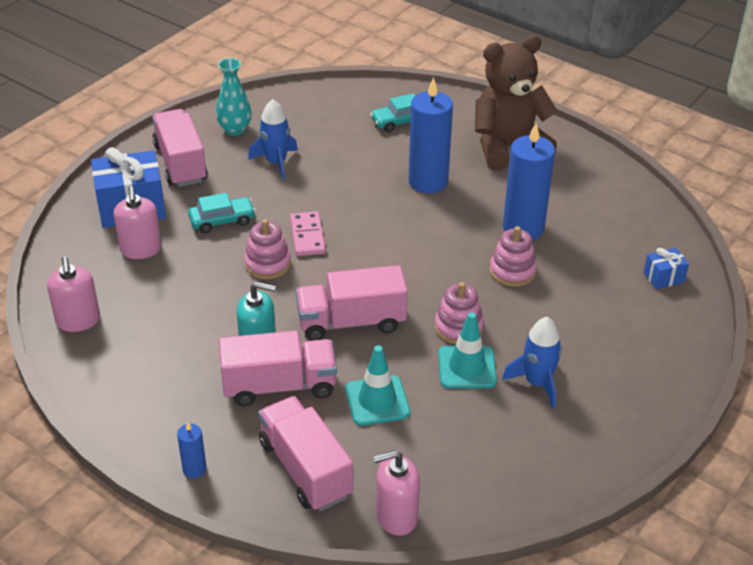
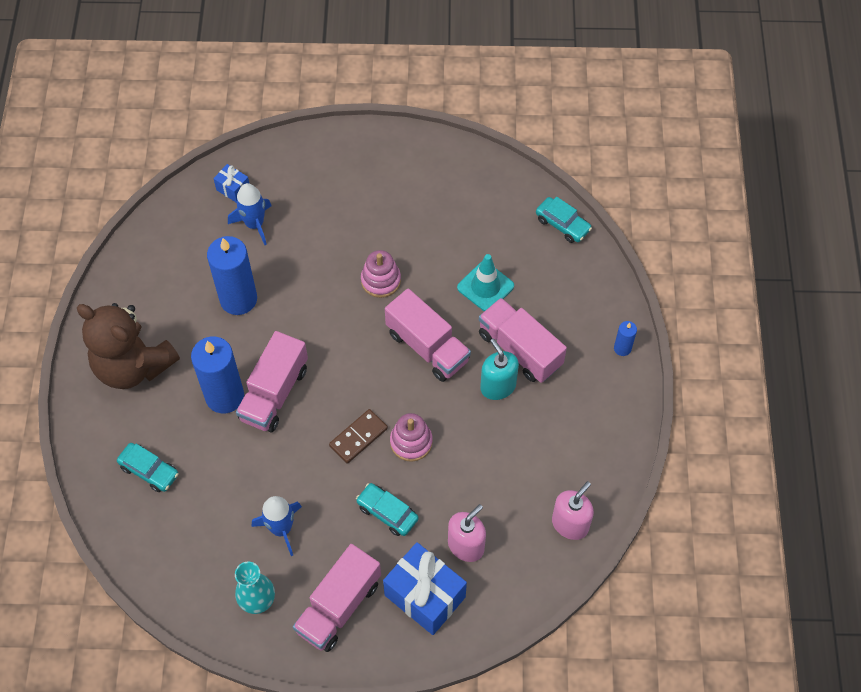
camera: 125 degrees left, 20 degrees up
(305, 469) = (570, 290): pink truck -> pink truck (274, 393)
(307, 236) = (358, 437): pink domino -> brown domino
(396, 516) = (562, 224): pink soap dispenser -> turquoise car
(467, 367) = (415, 255): turquoise traffic cone -> none
(512, 271) = (295, 280): pink stacking toy -> none
(537, 383) = (397, 210): blue rocket -> blue rocket (254, 224)

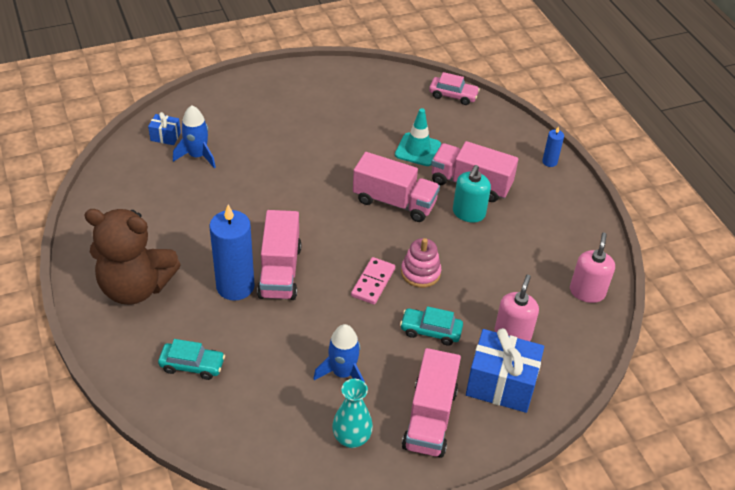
camera: 25 degrees left, 15 degrees down
(238, 299) = (210, 212): blue candle -> none
(358, 437) = (373, 282): brown domino -> pink domino
(381, 280) = (329, 167): pink stacking toy -> none
(498, 386) = (468, 213): turquoise soap dispenser -> turquoise soap dispenser turned 105 degrees counterclockwise
(562, 224) = (453, 95): turquoise car -> pink car

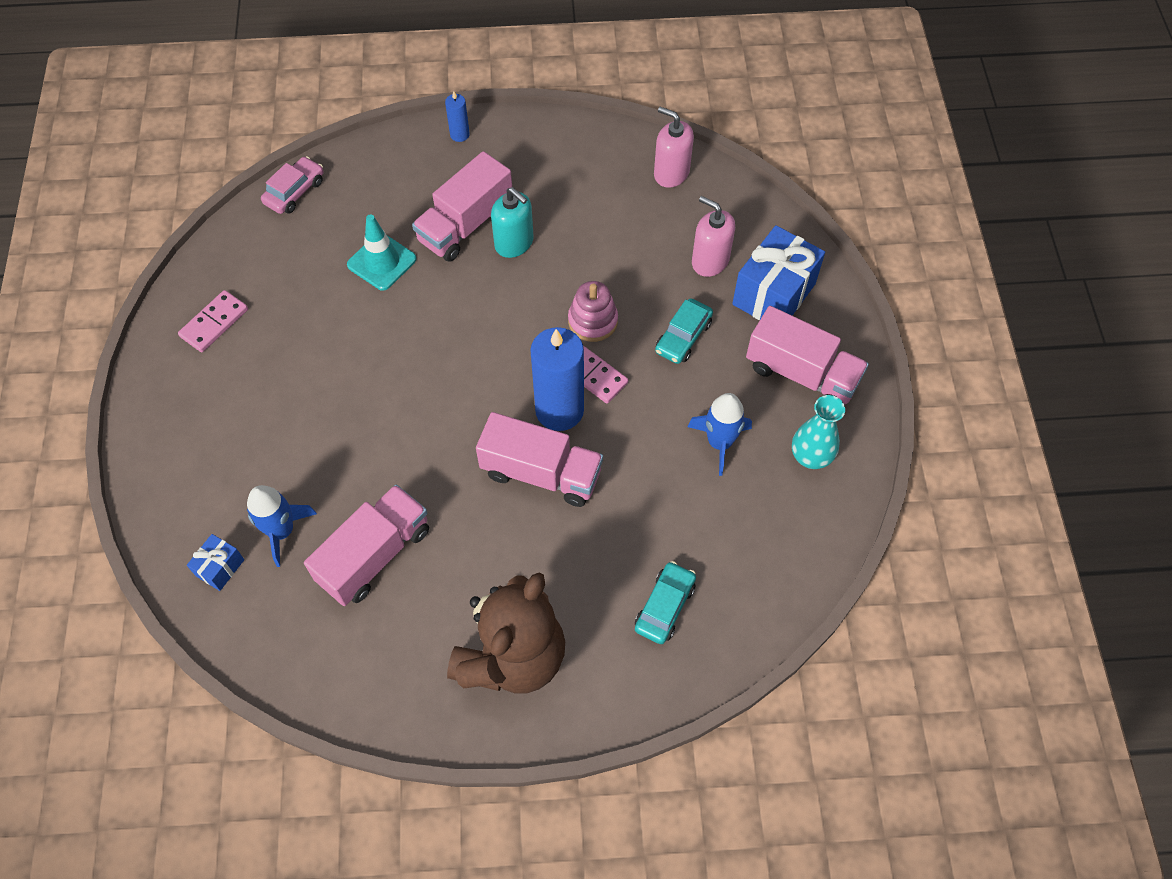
camera: 70 degrees left, 15 degrees up
(235, 286) = (550, 531): blue candle -> blue candle (559, 410)
(335, 88) = (214, 323): none -> pink domino
(394, 202) = (466, 314): pink truck -> pink truck (374, 555)

